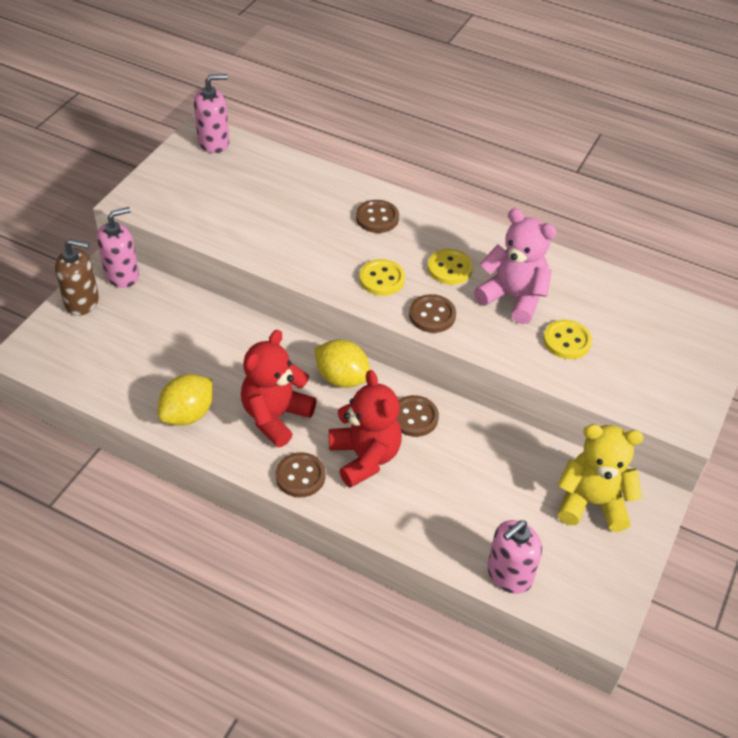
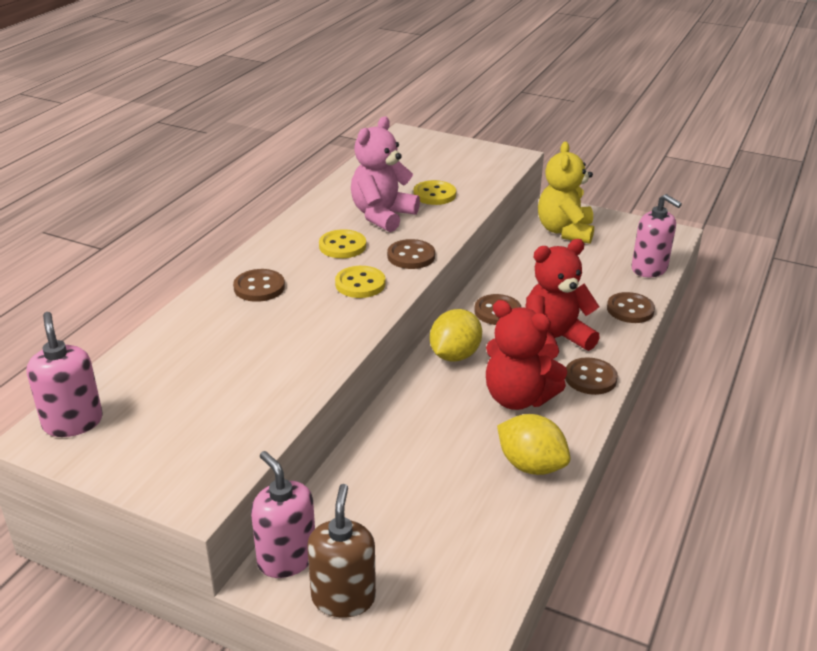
camera: 90 degrees left, 15 degrees down
(420, 535) = (630, 309): none -> brown button

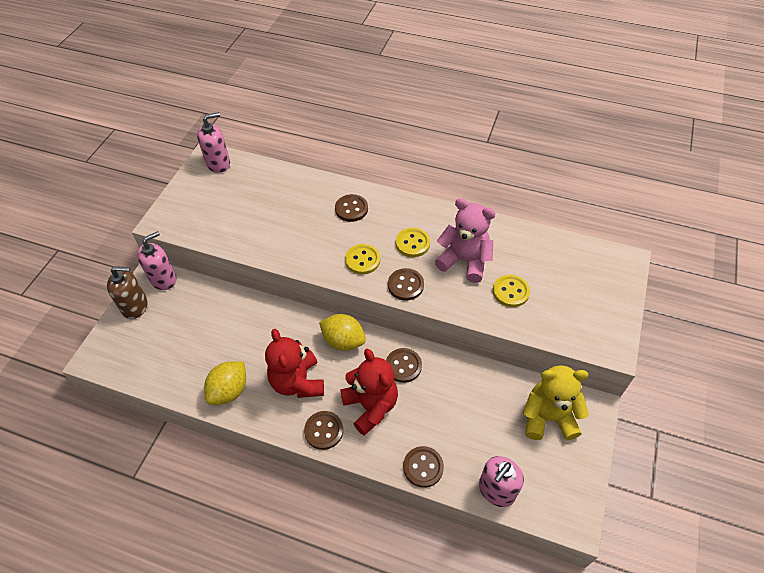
camera: 85 degrees right, 20 degrees up
(517, 398) = (297, 382): red teddy bear -> red teddy bear turned 45 degrees counterclockwise

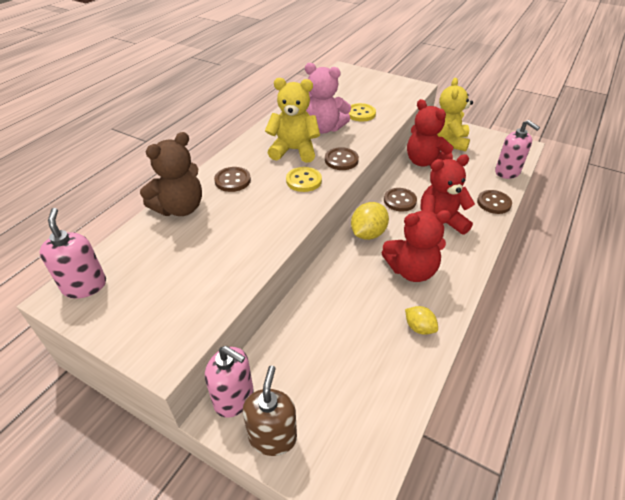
camera: 80 degrees left, 10 degrees down
(163, 279) = (234, 398): pink soap dispenser -> pink soap dispenser turned 150 degrees clockwise
(229, 391) = (419, 328): yellow lemon -> yellow lemon, size x0.62
(307, 186) = (180, 208): none -> brown teddy bear
(324, 431) = (464, 256): brown button -> none
(412, 243) = (294, 150): yellow button -> yellow teddy bear
(464, 261) = (323, 128): pink teddy bear -> pink teddy bear turned 105 degrees counterclockwise
(489, 388) = (424, 162): none -> red teddy bear

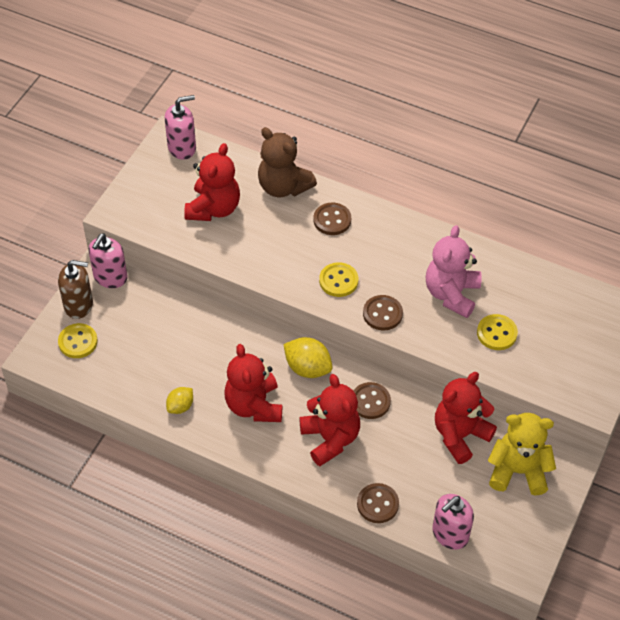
camera: 85 degrees right, 10 degrees up
(191, 260) = (213, 208): none -> red teddy bear
(294, 150) = (396, 268): yellow teddy bear -> none
(332, 437) = (78, 342): none -> yellow button

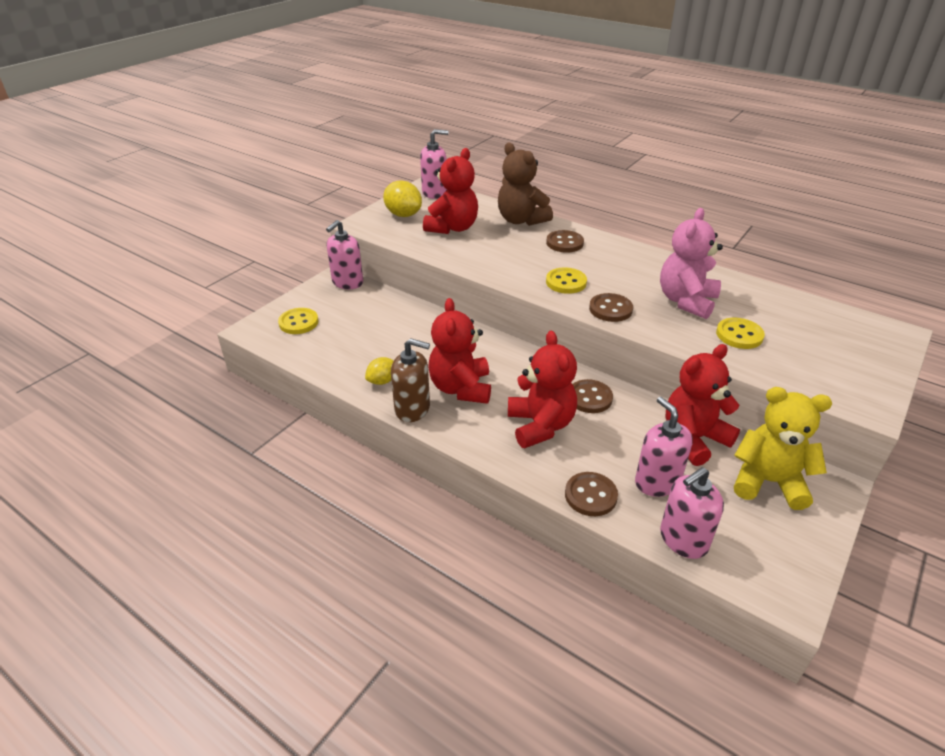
camera: 10 degrees right, 15 degrees down
(79, 305) = (310, 298): brown soap dispenser -> brown soap dispenser (412, 409)
(307, 368) = (524, 364): yellow lemon -> yellow lemon (403, 215)
(430, 484) = (657, 482): none -> pink soap dispenser

